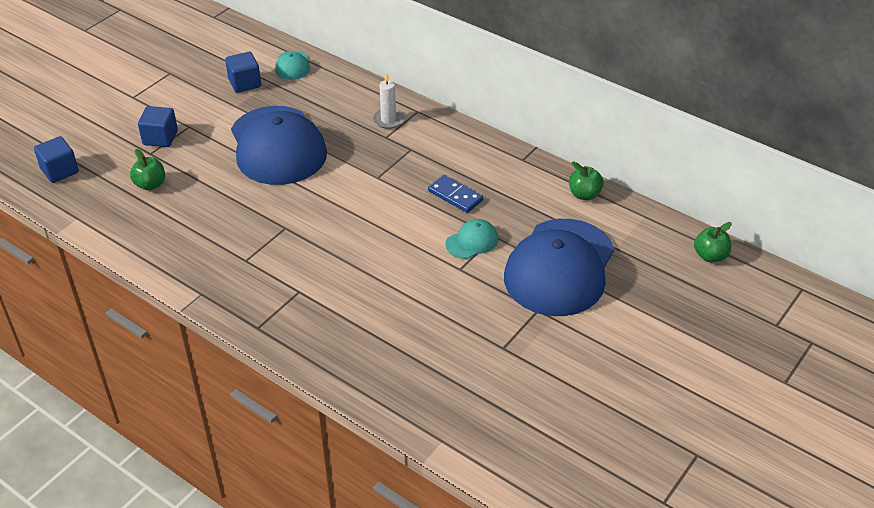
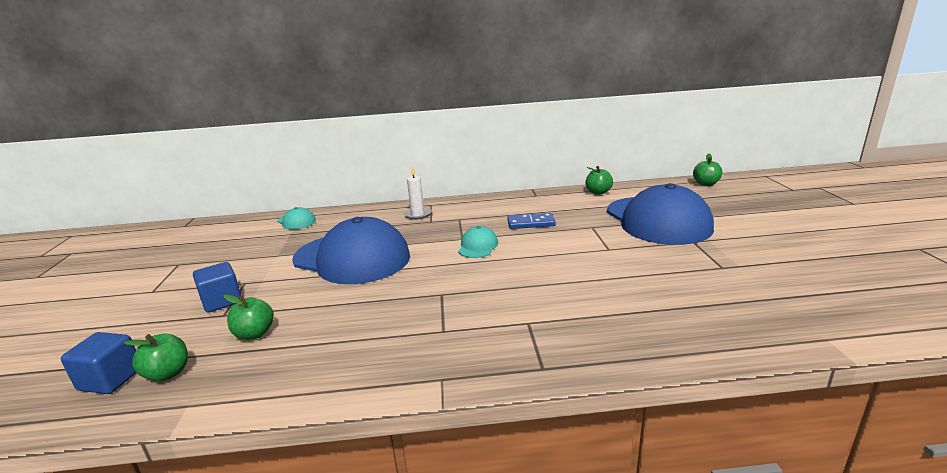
camera: 40 degrees left, 20 degrees down
(86, 186) = (168, 373): none -> green apple
(245, 83) = (266, 242): blue cube -> none
(472, 241) = (586, 235): turquoise cap -> turquoise cap (478, 246)

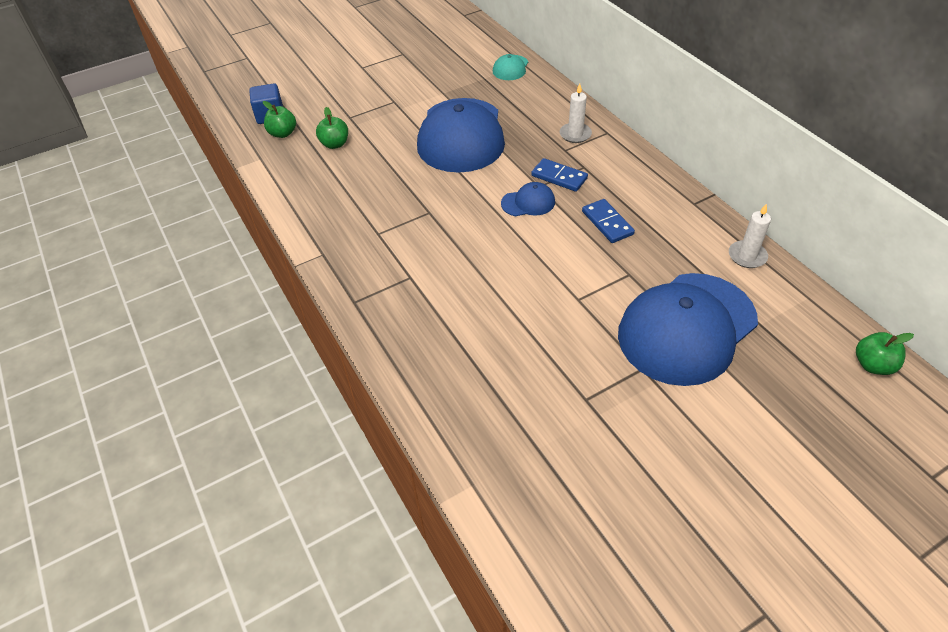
camera: 65 degrees right, 25 degrees up
(222, 301) = (365, 106): blue cube -> none
(460, 229) = (559, 177): none -> blue domino
(478, 246) = (528, 202): turquoise cap -> blue cap
(598, 192) = (747, 256): green apple -> white candle

